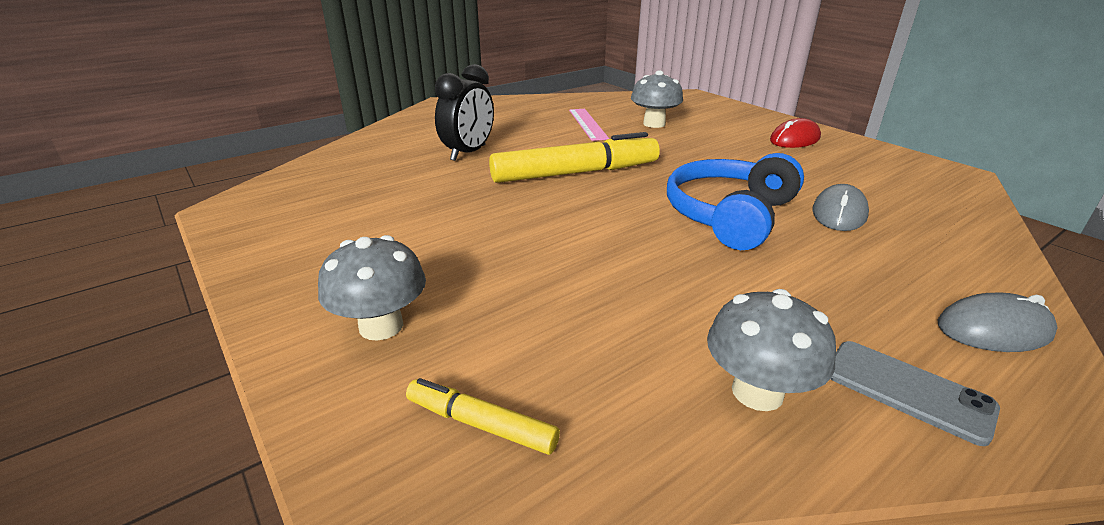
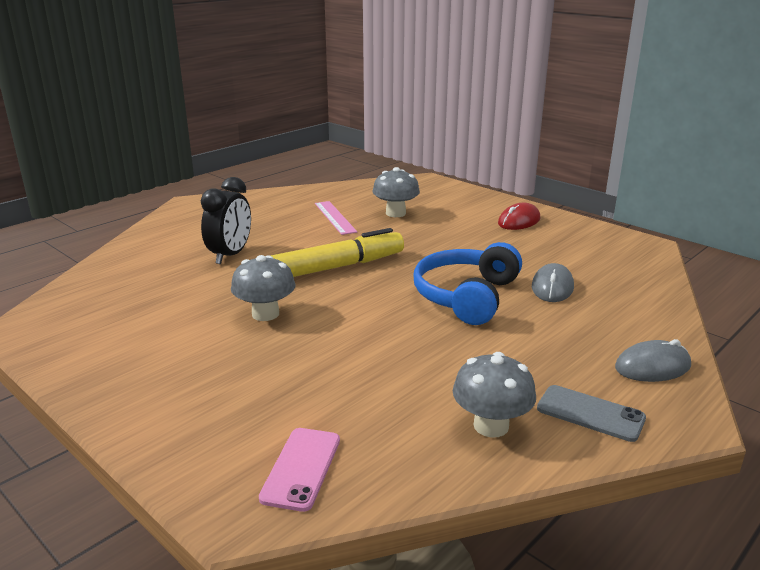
camera: 10 degrees left, 5 degrees down
(381, 326) = (204, 411): grey mushroom -> grey mushroom (265, 314)
(481, 424) = (301, 468): yellow marker -> pink phone

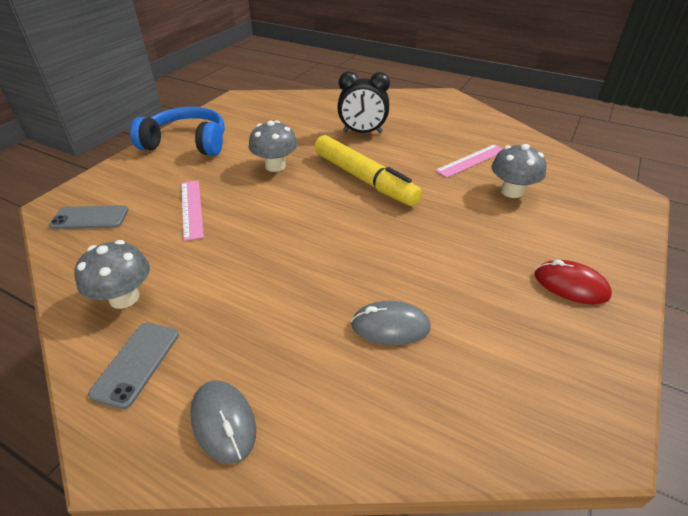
camera: 75 degrees right, 15 degrees up
(301, 468) = (90, 218): pink phone -> grey phone
(328, 377) = (191, 209): none -> pink ruler
(467, 296) = (341, 262): blue headphones -> blue headphones (187, 143)

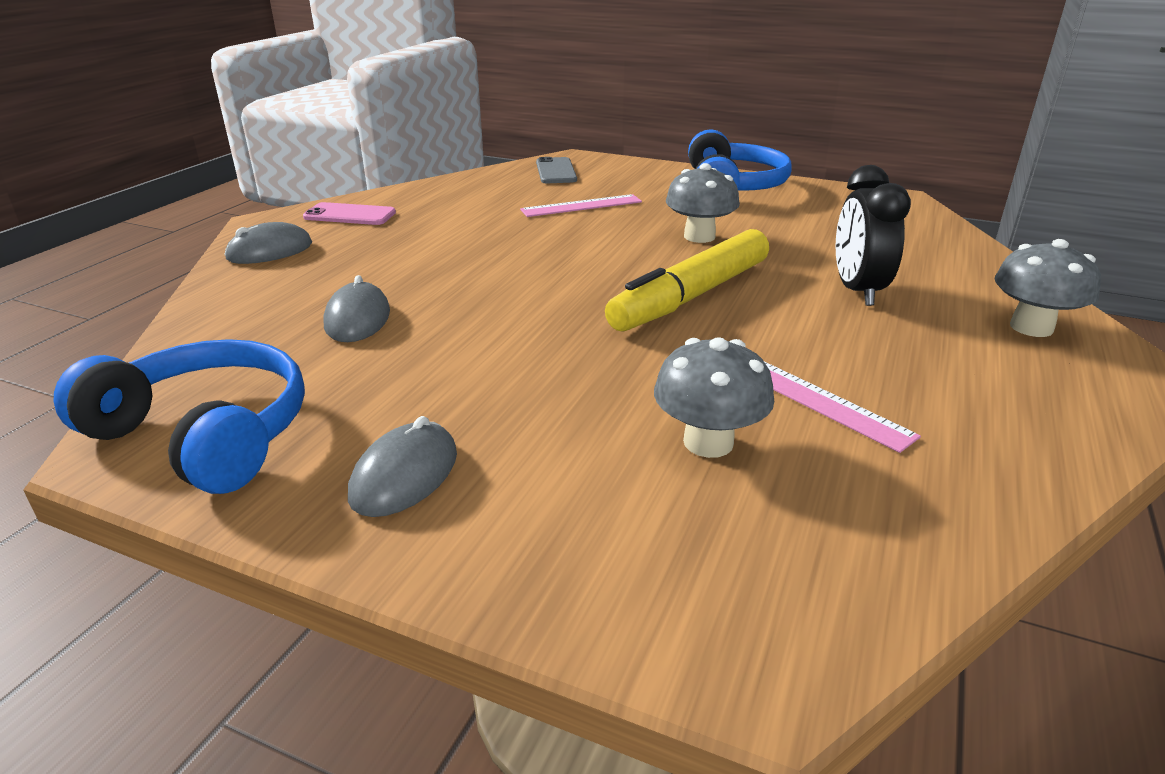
camera: 85 degrees right, 10 degrees down
(124, 298) = (433, 200): grey mushroom -> grey mushroom (1031, 327)
(136, 363) = (350, 215): grey phone -> pink phone
(564, 387) = (205, 434): none -> blue headphones
(570, 285) = (404, 475): red mouse -> grey mouse

